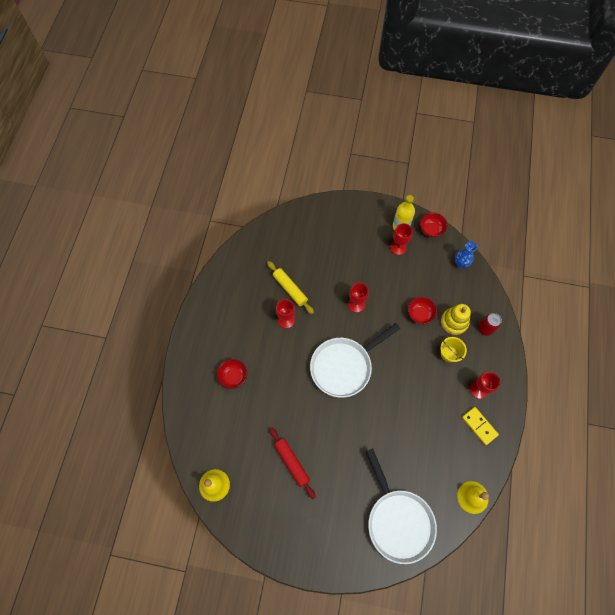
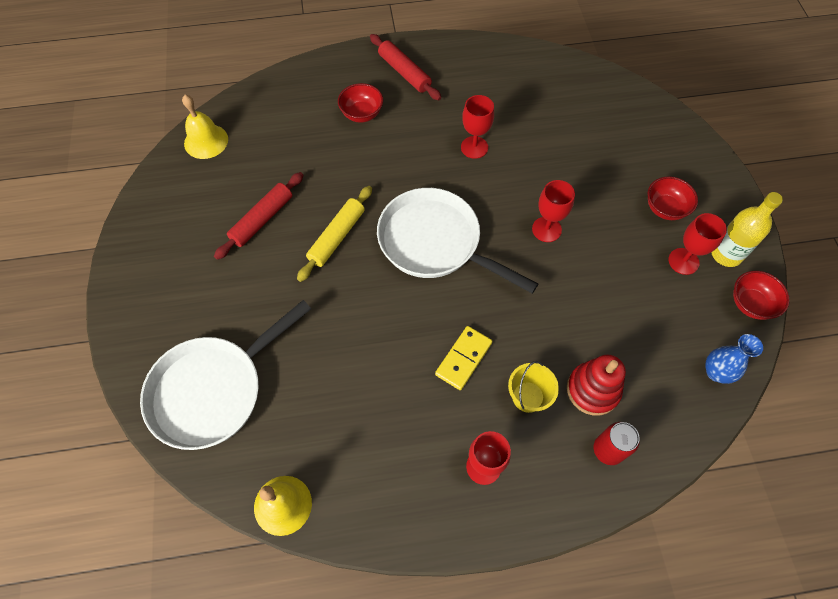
camera: 70 degrees right, 5 degrees down
(210, 339) = (404, 72): none -> red rolling pin
(290, 289) = (525, 137): yellow rolling pin -> yellow rolling pin (337, 237)
(420, 314) = (578, 329): red bowl -> red bowl (665, 208)
(454, 322) = (592, 390): yellow stacking toy -> red stacking toy
(479, 426) = (415, 485): yellow domino -> yellow domino (463, 358)

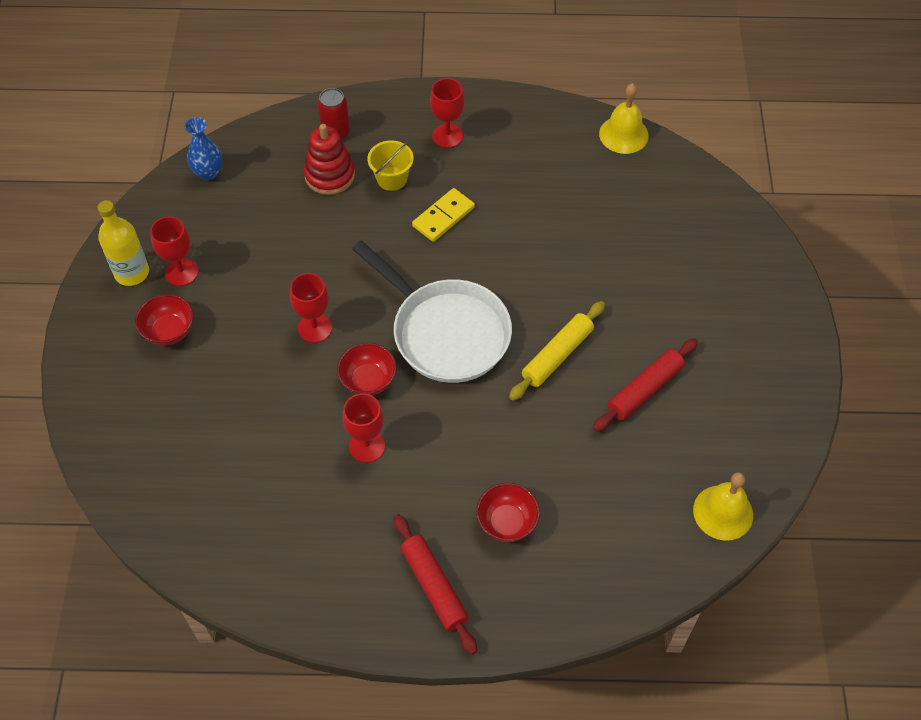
camera: 170 degrees left, 5 degrees down
(213, 390) = (690, 225): white pan -> none
(750, 304) = (138, 223): red bowl -> red bowl (368, 380)

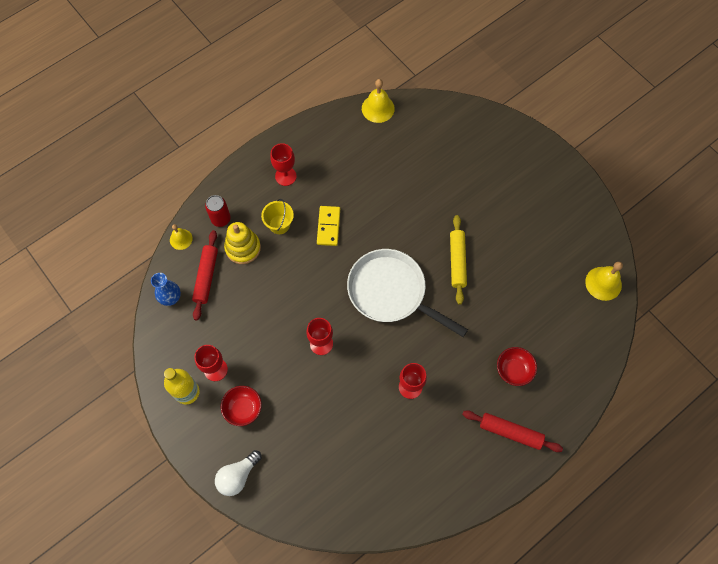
camera: 40 degrees left, 10 degrees up
(97, 392) = (238, 476): none -> white light bulb
(275, 124) = (181, 239): none -> yellow bell
(329, 175) = (243, 248): red stacking toy -> yellow stacking toy
(368, 380) = (377, 351): red bowl -> none
(445, 332) = (391, 292): white pan -> white pan turned 150 degrees counterclockwise
(645, 389) = (514, 247): red rolling pin -> red rolling pin (206, 277)

